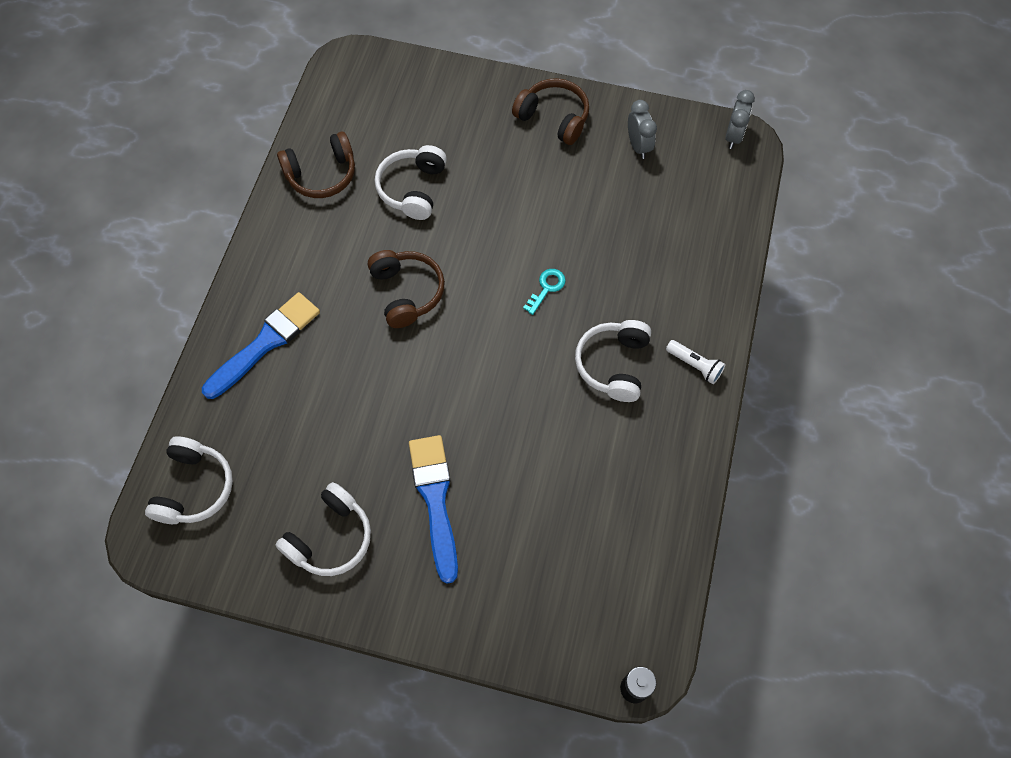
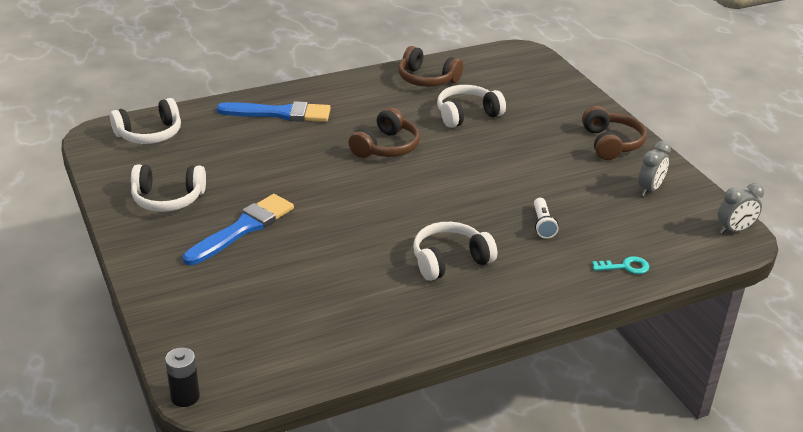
camera: 50 degrees right, 30 degrees down
(546, 288) = (470, 201): turquoise key -> turquoise key (625, 267)
(695, 365) = (504, 302): white flashlight -> white flashlight (543, 225)

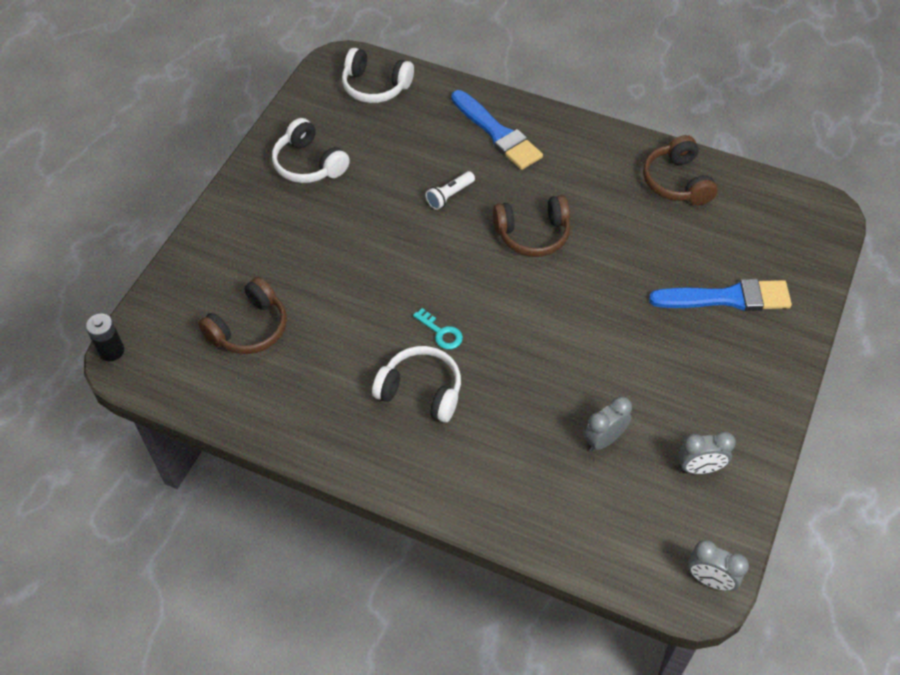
camera: 50 degrees right, 20 degrees up
(242, 229) = (320, 234): blue brush -> blue brush (726, 298)
(467, 114) = (654, 250): white headphones -> none
(543, 225) = (544, 421): white flashlight -> white flashlight (449, 196)
(586, 210) = (604, 440): none -> grey clock
(611, 143) = (744, 388): brown headphones -> brown headphones (249, 328)
(625, 267) = (549, 524): turquoise key -> turquoise key (441, 333)

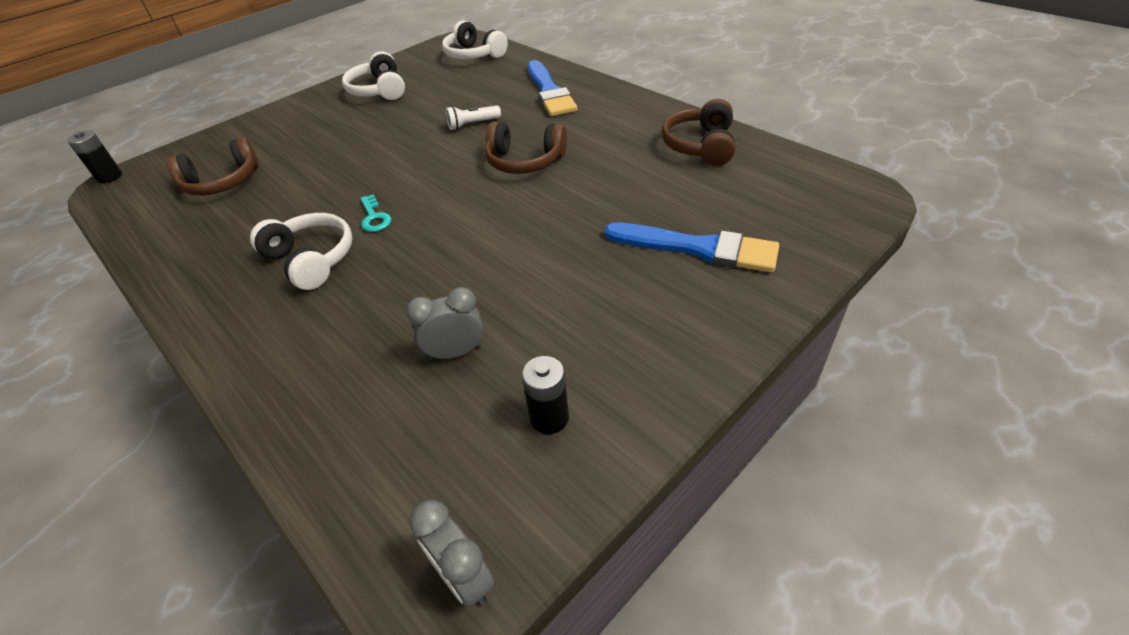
camera: 25 degrees right, 10 degrees down
(699, 468) = (549, 418): grey clock -> black battery

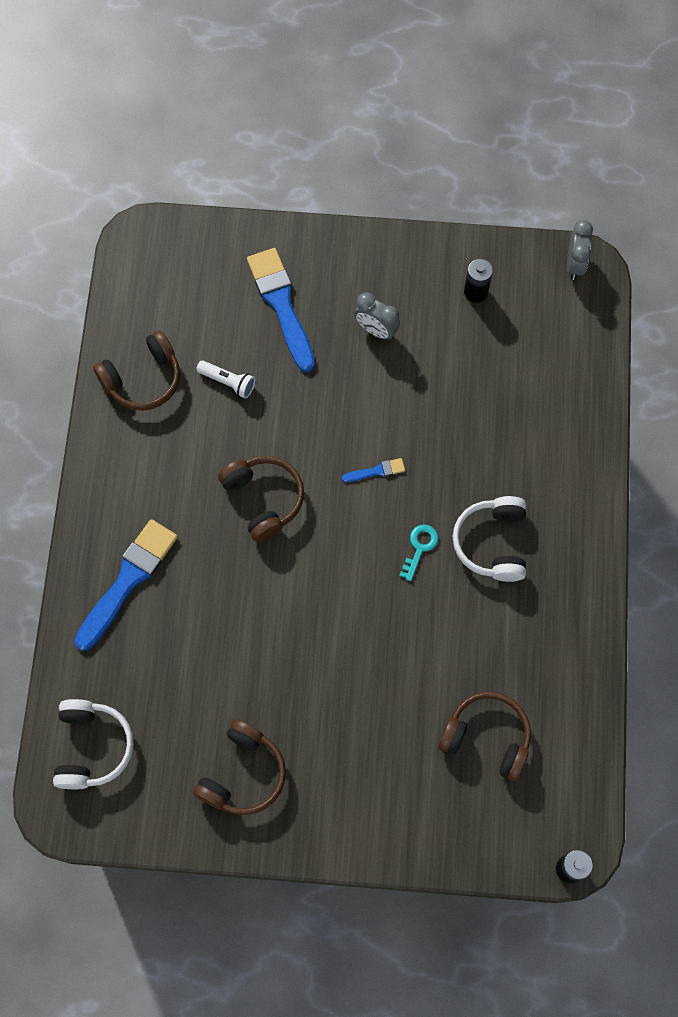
camera: 135 degrees left, 25 degrees up
(379, 90) = (243, 774): white headphones -> brown headphones
(455, 353) = (479, 372): grey clock -> grey clock (376, 330)
(464, 226) = (376, 471): none -> blue brush
(472, 124) = (239, 600): white flashlight -> white flashlight (228, 382)

